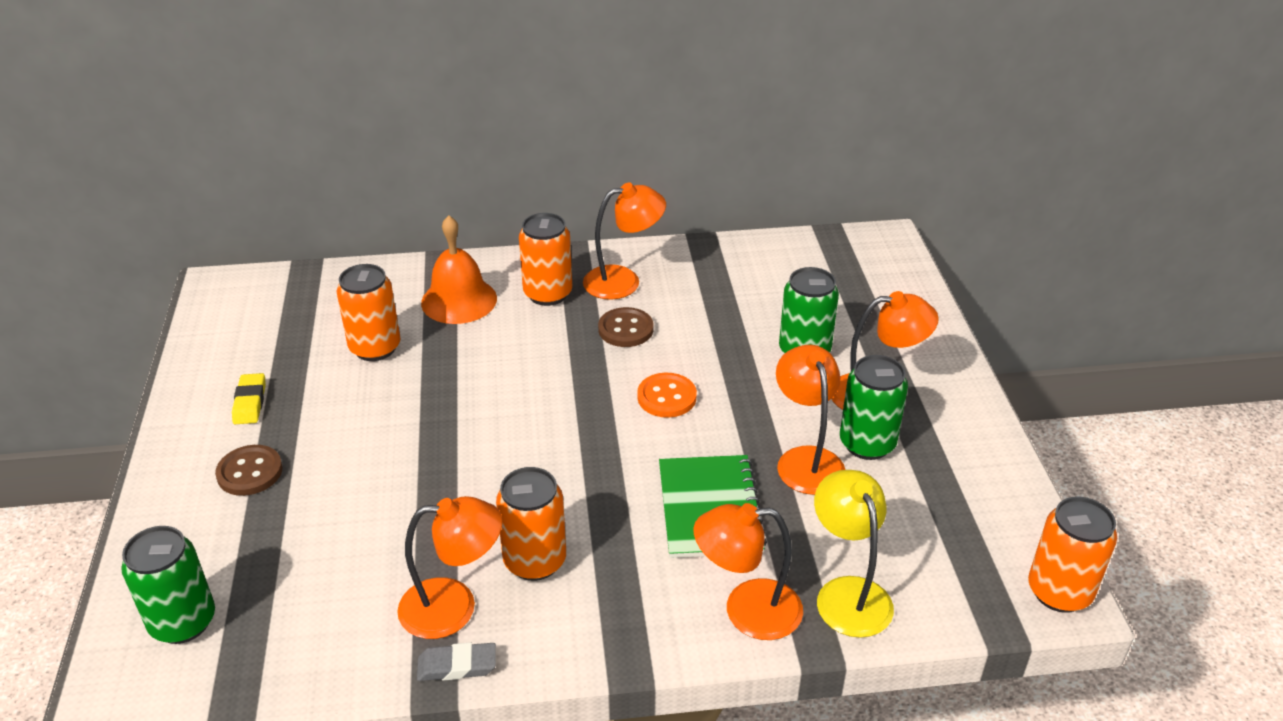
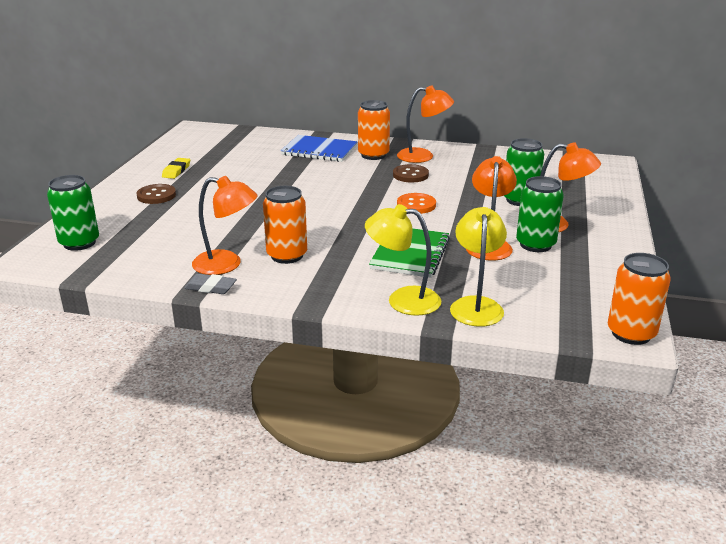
camera: 20 degrees right, 10 degrees down
(375, 348) = (259, 161): orange can -> none
(459, 300) = (319, 150): orange bell -> blue notebook
(747, 611) = (403, 300): orange lamp -> yellow lamp

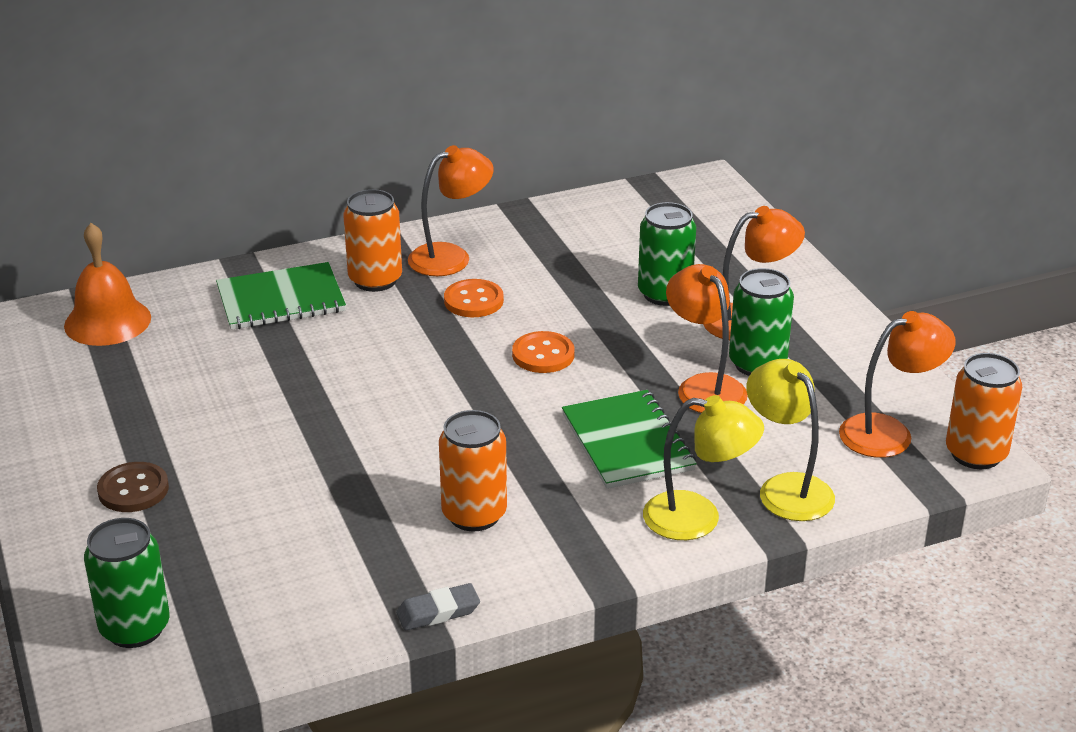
camera: 35 degrees left, 5 degrees up
(176, 171) = (97, 428): yellow eraser -> none
(227, 264) = (411, 565): orange lamp -> orange lamp (889, 432)
(236, 138) = (107, 321): none -> orange bell
(319, 150) = (281, 300): blue notebook -> green notebook
(403, 300) = (698, 518): yellow lamp -> yellow lamp turned 150 degrees counterclockwise
(410, 175) = (473, 301): brown button -> orange button

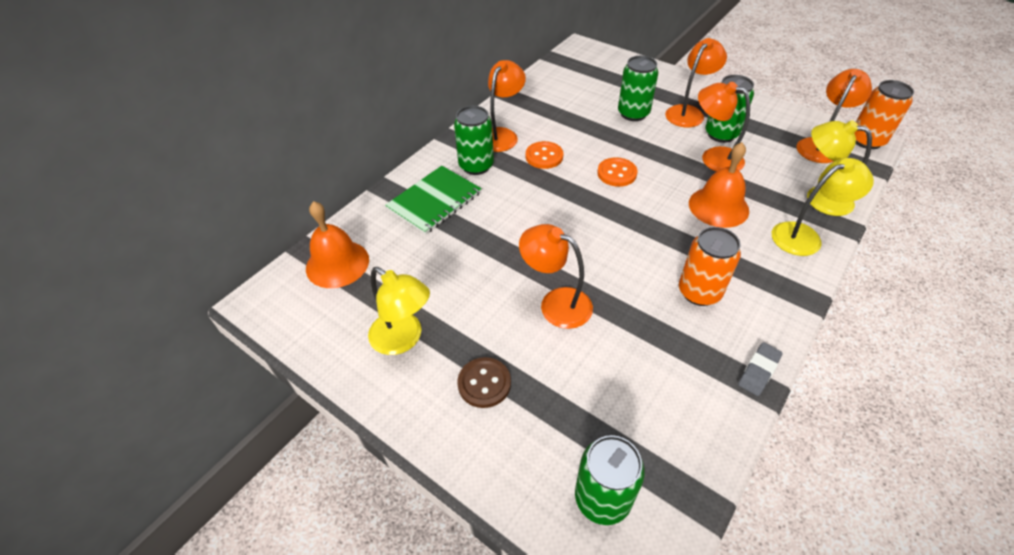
camera: 30 degrees left, 15 degrees up
(98, 418) = (403, 339): none -> yellow lamp
(294, 454) = (556, 303): none -> orange lamp
(375, 280) = (476, 166): orange can -> green can
(627, 442) = (718, 206): green notebook -> orange bell

